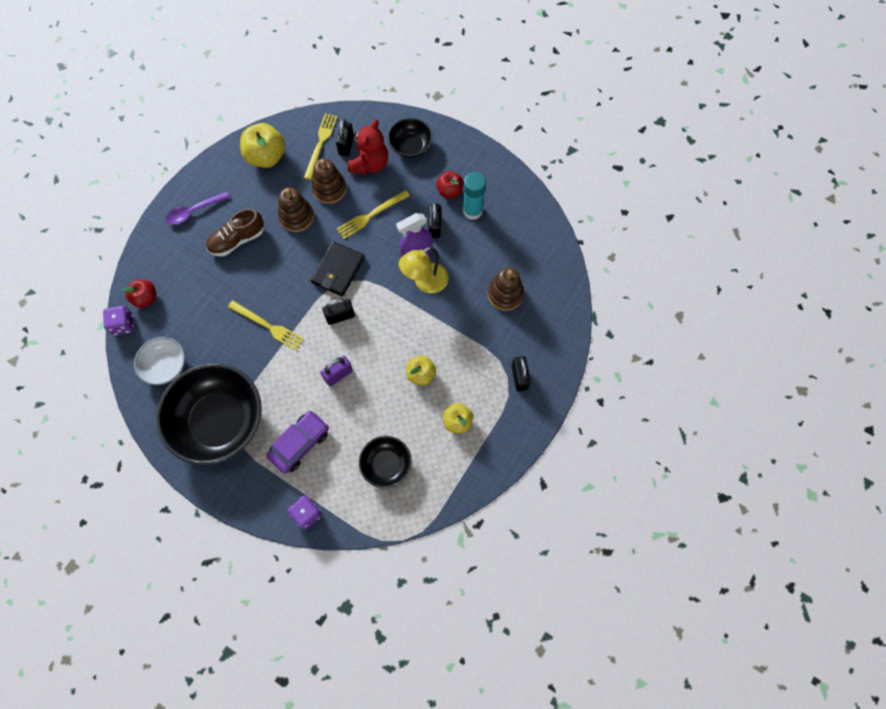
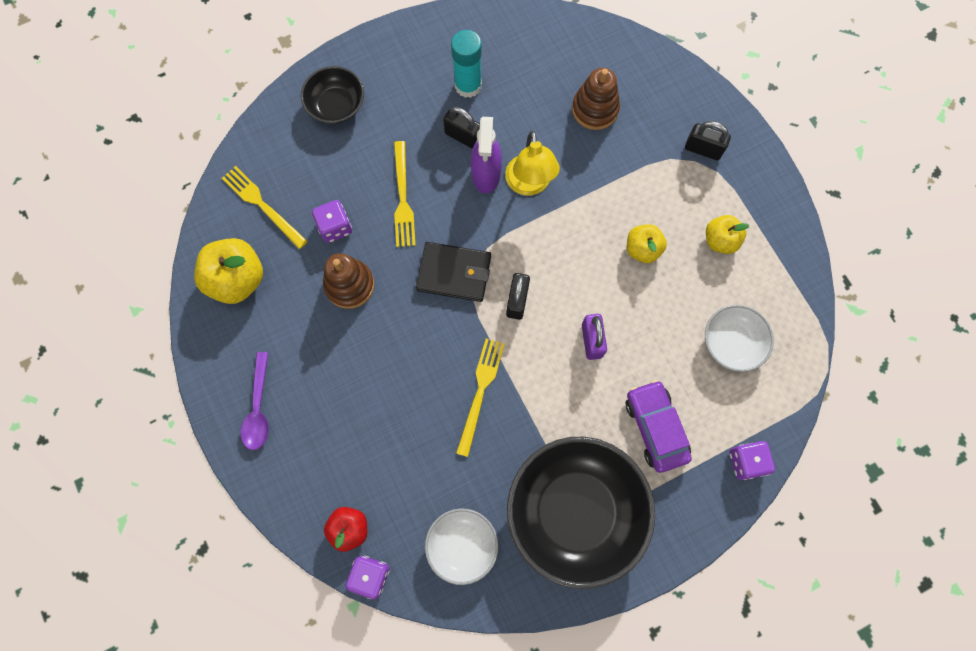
camera: 60 degrees left, 5 degrees up
(237, 240) = (336, 373): brown shoe -> none
(268, 326) = (480, 392): yellow fork -> yellow fork turned 45 degrees counterclockwise
(329, 189) = (335, 227): brown stacking toy -> purple dice
(338, 270) = (454, 273): black wallet -> black wallet turned 45 degrees counterclockwise
(346, 145) = (285, 177): black padlock -> none
(370, 164) = (331, 163): red teddy bear -> none
(386, 465) = (731, 343): black bowl -> white bowl
(449, 191) = (426, 96): red apple -> none

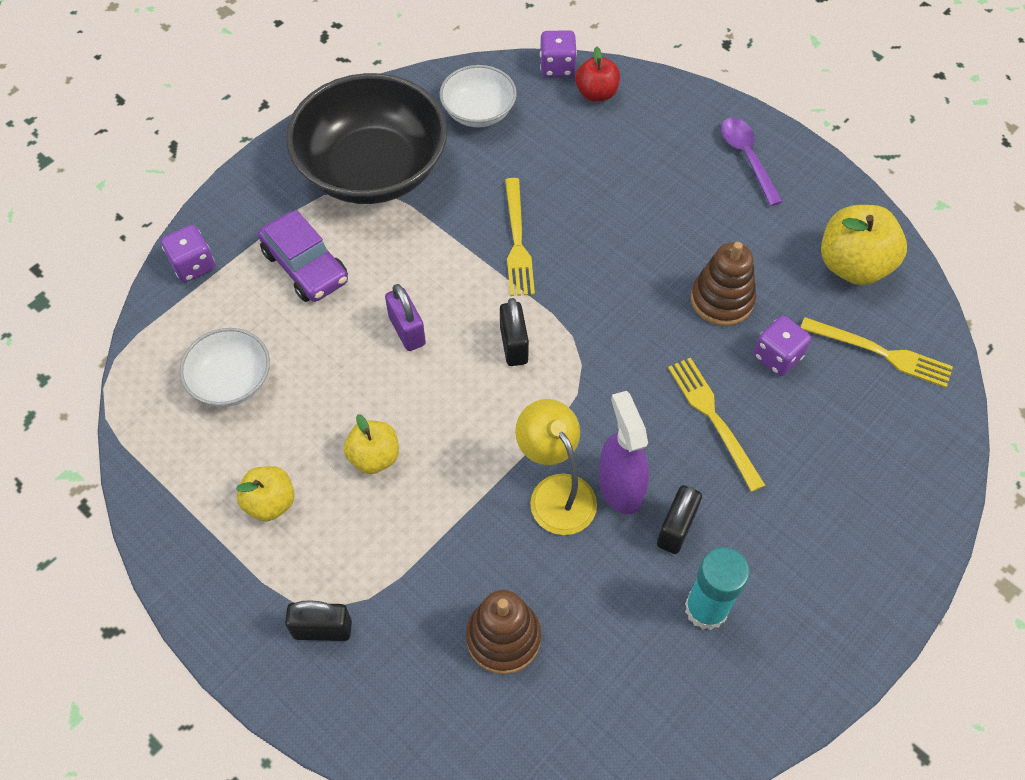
camera: 160 degrees right, 15 degrees down
(336, 105) = (872, 512): black bowl -> none
(454, 273) = (604, 352): black wallet -> none
(463, 136) = (676, 528): black padlock -> black padlock turned 75 degrees counterclockwise

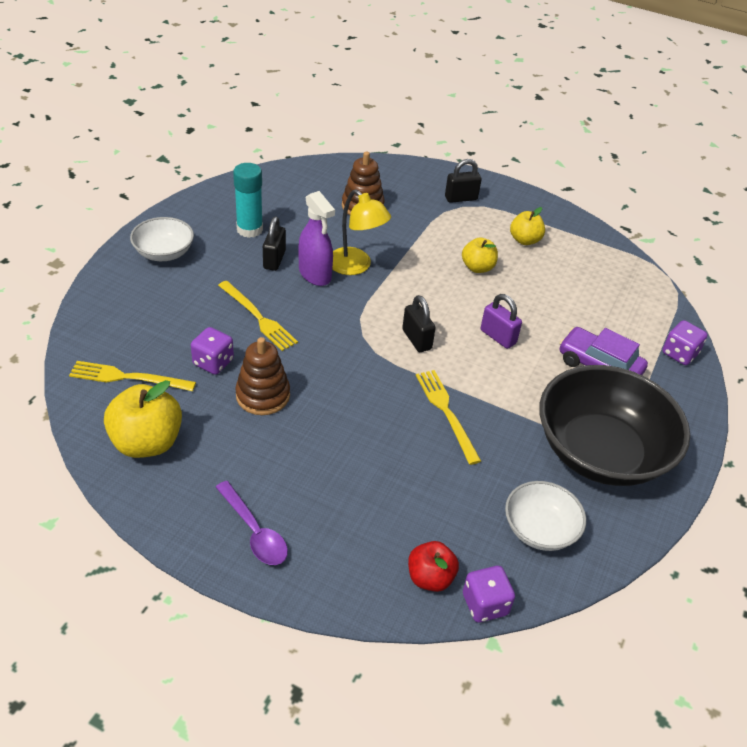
camera: 160 degrees right, 15 degrees down
(231, 381) = (594, 291): white bowl -> white bowl (164, 253)

